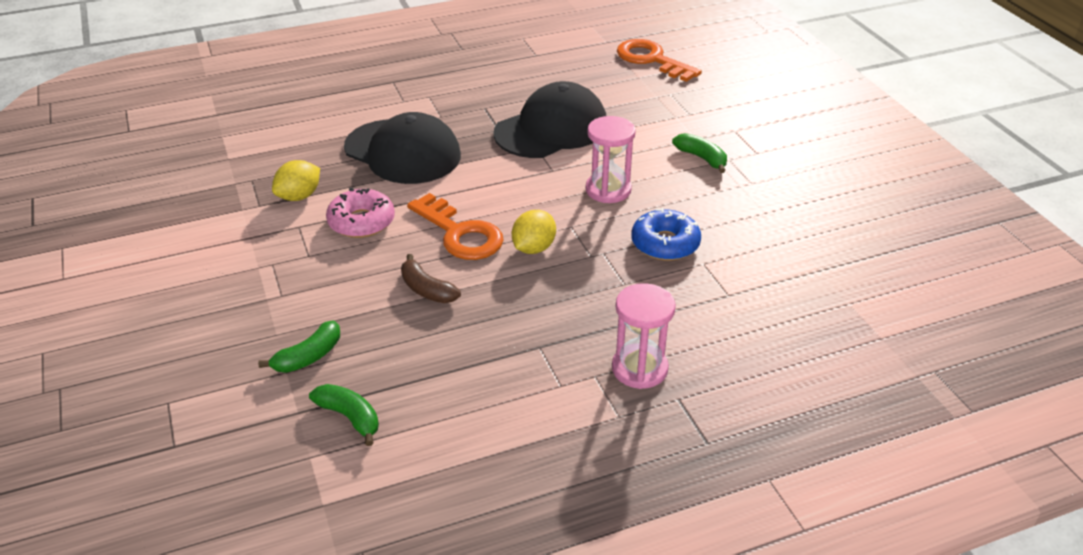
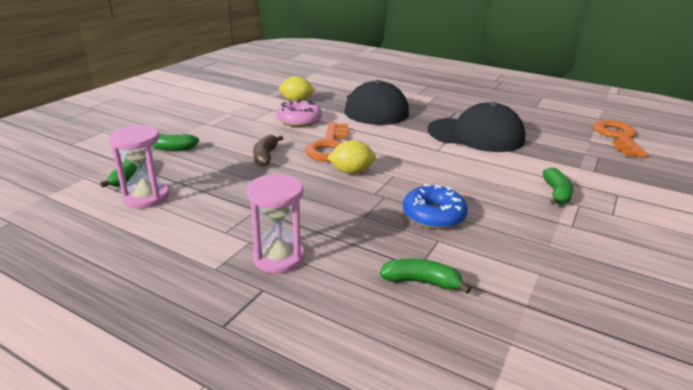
camera: 50 degrees right, 10 degrees down
(608, 190) = (452, 173): pink hourglass -> pink hourglass (146, 197)
(749, 305) = (421, 282): none -> green banana

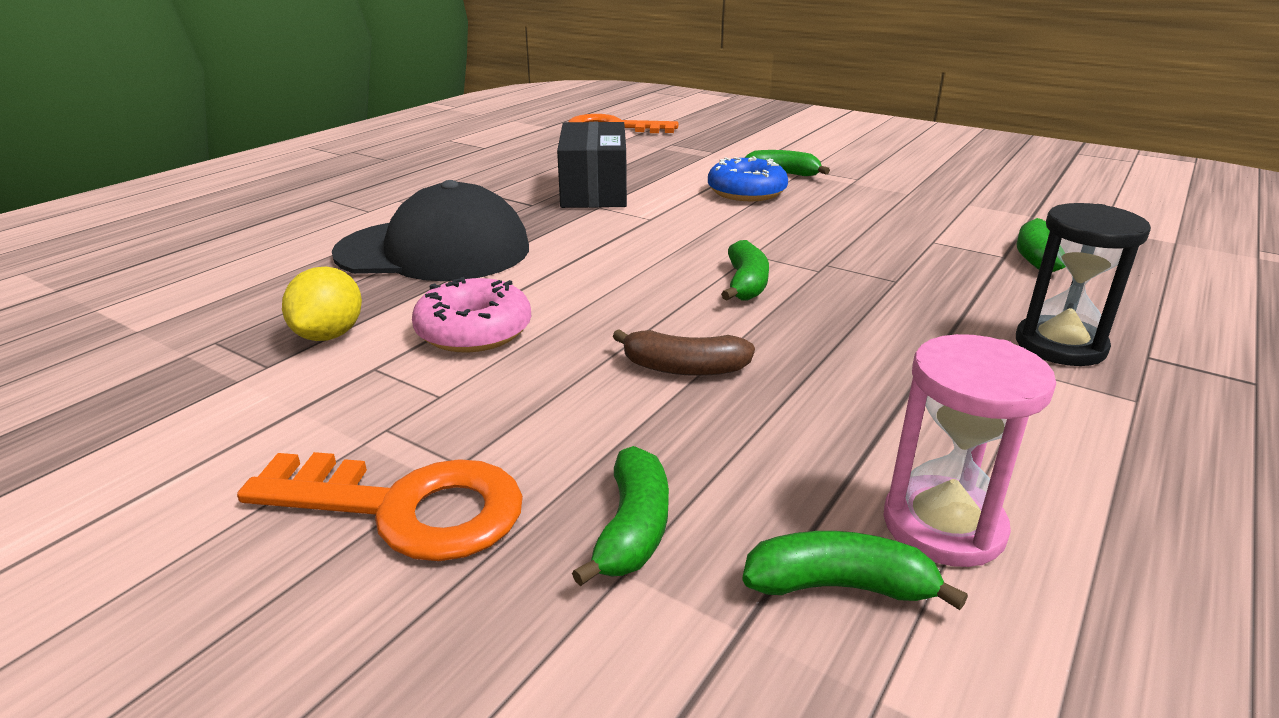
camera: 85 degrees left, 0 degrees up
(278, 257) = (1060, 345): pink hourglass -> black hourglass
(330, 146) = (633, 299): orange key -> orange key (405, 508)
(351, 172) = (746, 284): yellow lemon -> green banana
(433, 215) = (870, 238): blue donut -> blue donut (746, 192)
(476, 135) = (594, 190): black cap -> black box

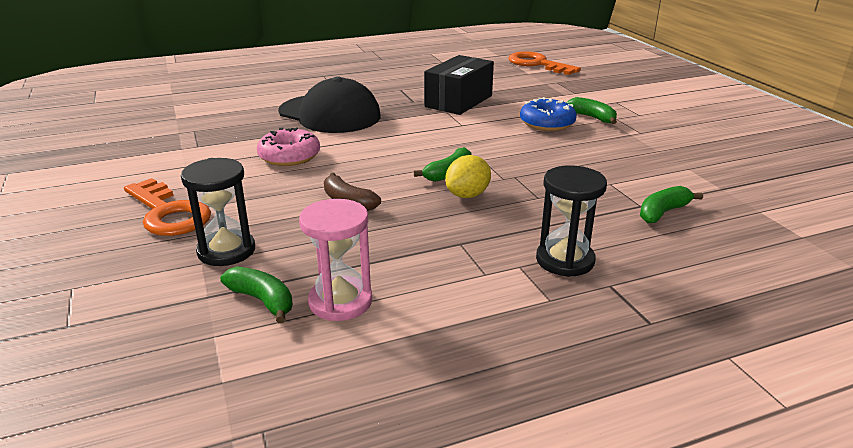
camera: 35 degrees right, 0 degrees up
(329, 335) = (235, 140): yellow lemon -> yellow lemon (467, 195)
(633, 528) = (226, 251): green banana -> black hourglass

